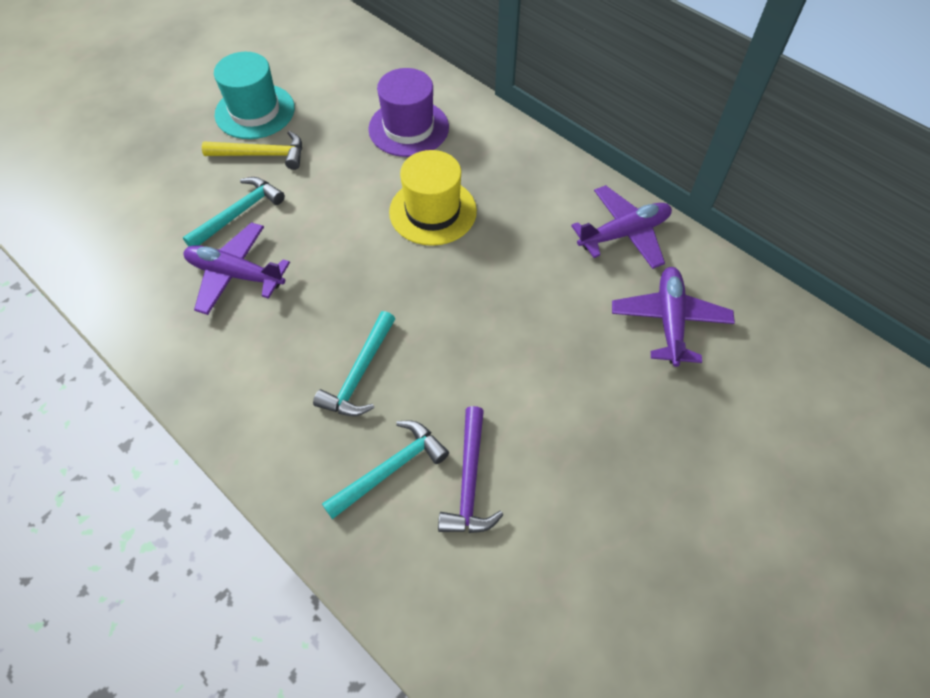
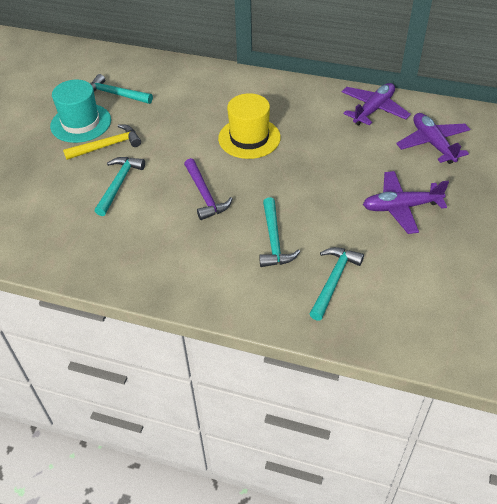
camera: 25 degrees left, 10 degrees down
(236, 274) = (146, 218): purple plane -> purple plane (401, 207)
(320, 86) = (116, 94): none -> turquoise hammer
(408, 128) = (196, 98): purple hat -> none
(469, 481) = (385, 267): purple hammer -> purple hammer (205, 195)

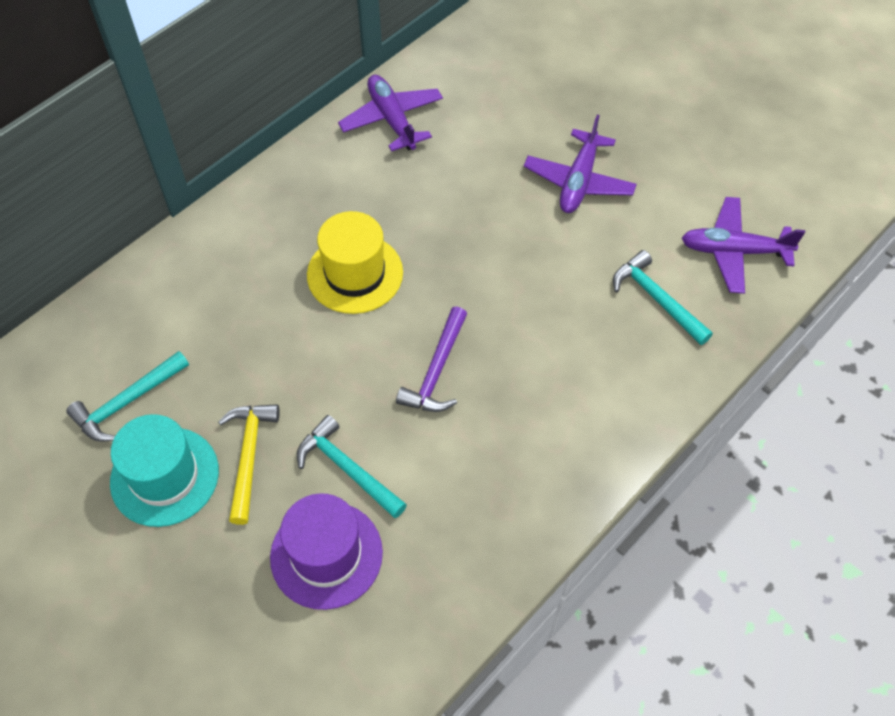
camera: 65 degrees left, 10 degrees up
(62, 196) = (326, 554): none -> purple hat
(205, 195) = (436, 371): purple hammer -> purple hammer turned 105 degrees clockwise
(274, 240) = (562, 329): turquoise hammer -> none
(432, 144) = (492, 98): purple plane -> purple plane (734, 251)

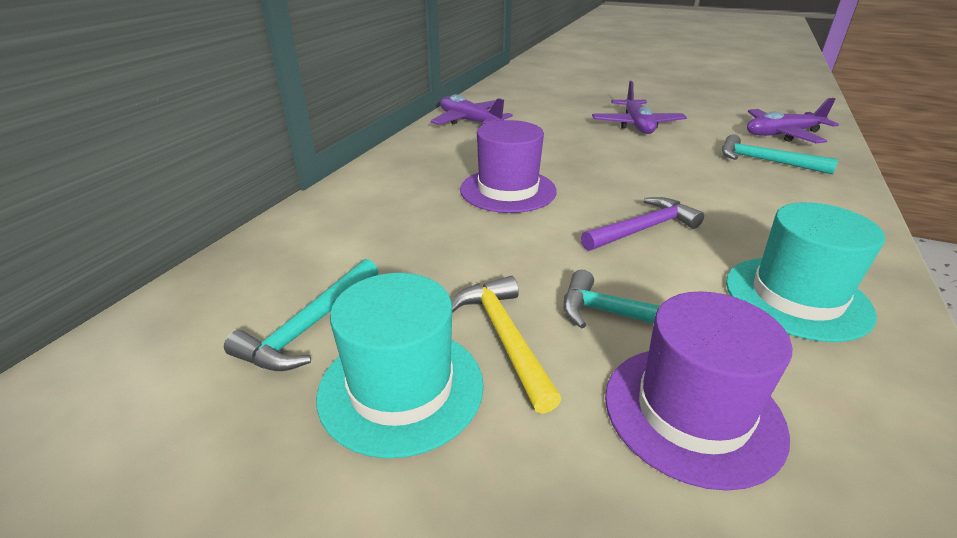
camera: 20 degrees left, 25 degrees down
(355, 274) = (508, 190): yellow hat -> purple hat
(436, 371) = (643, 229): purple hammer -> purple hammer turned 120 degrees counterclockwise
(488, 489) = (796, 297): none -> turquoise hat

